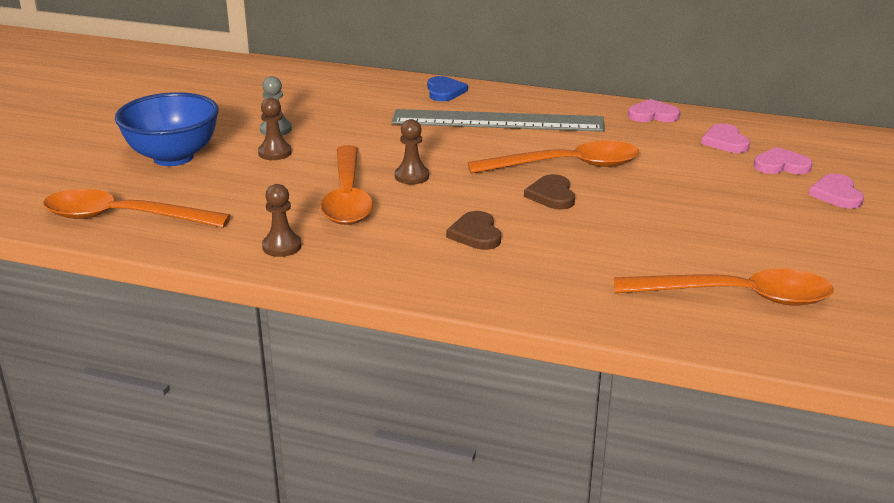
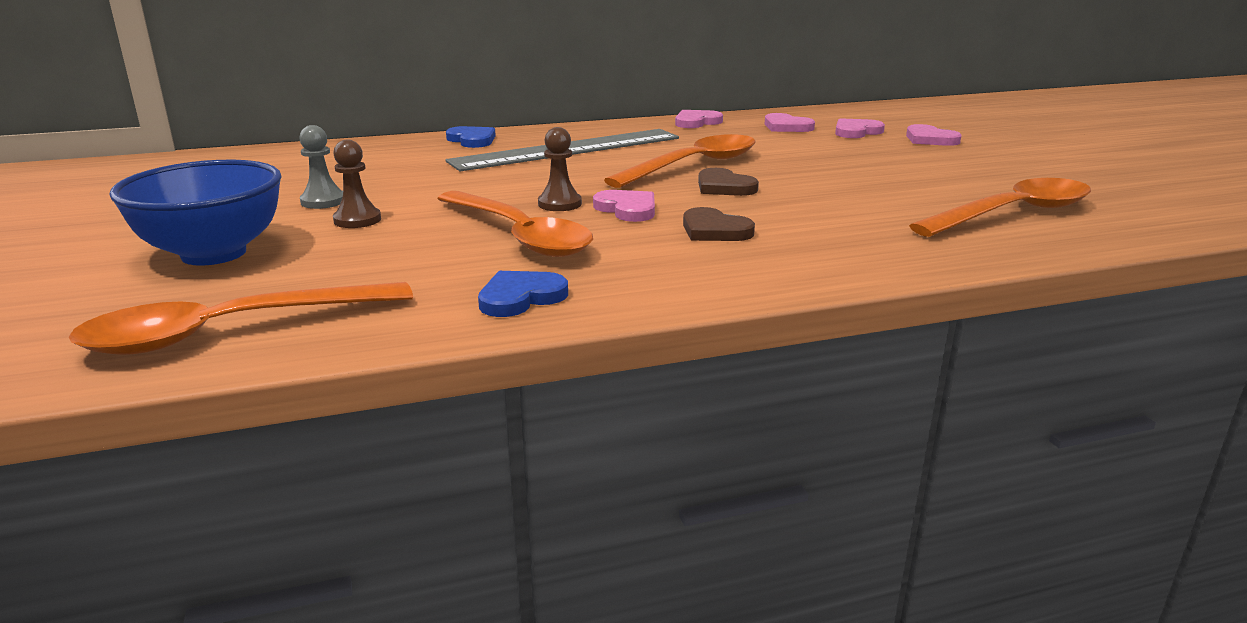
camera: 35 degrees left, 5 degrees down
(282, 246) = (520, 297): brown pawn -> blue heart
(448, 195) = (627, 209): none -> pink heart

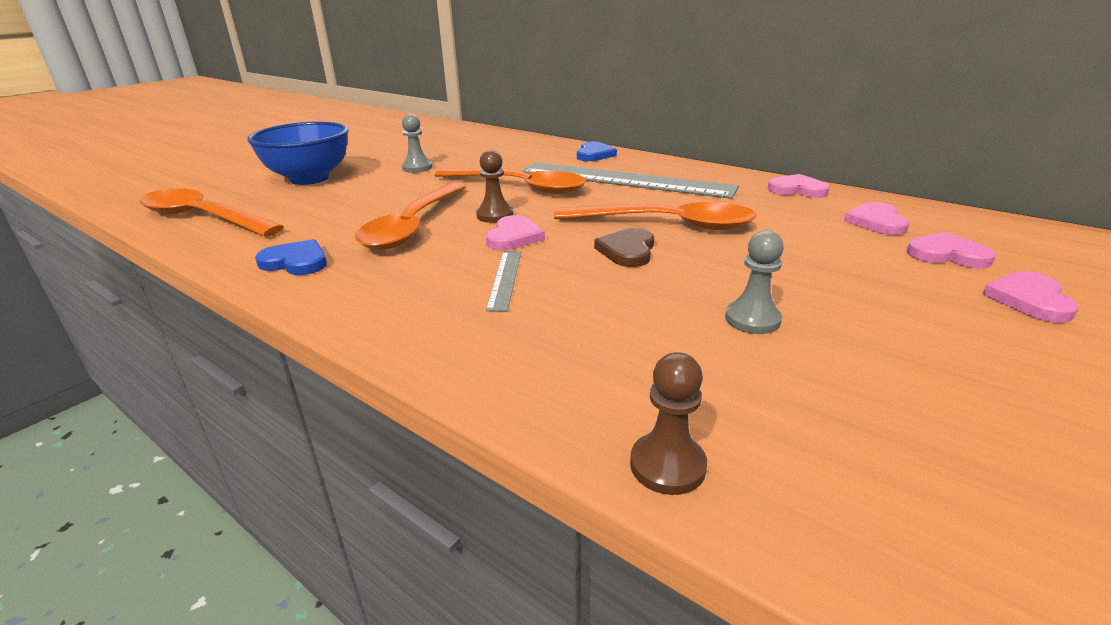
camera: 55 degrees right, 5 degrees up
(357, 220) = (394, 184): brown pawn -> brown pawn (667, 465)
(714, 230) = (505, 279): brown heart -> grey ruler
(880, 189) = (752, 319): none -> grey pawn
(1013, 214) = (815, 430): orange spoon -> orange spoon (519, 187)

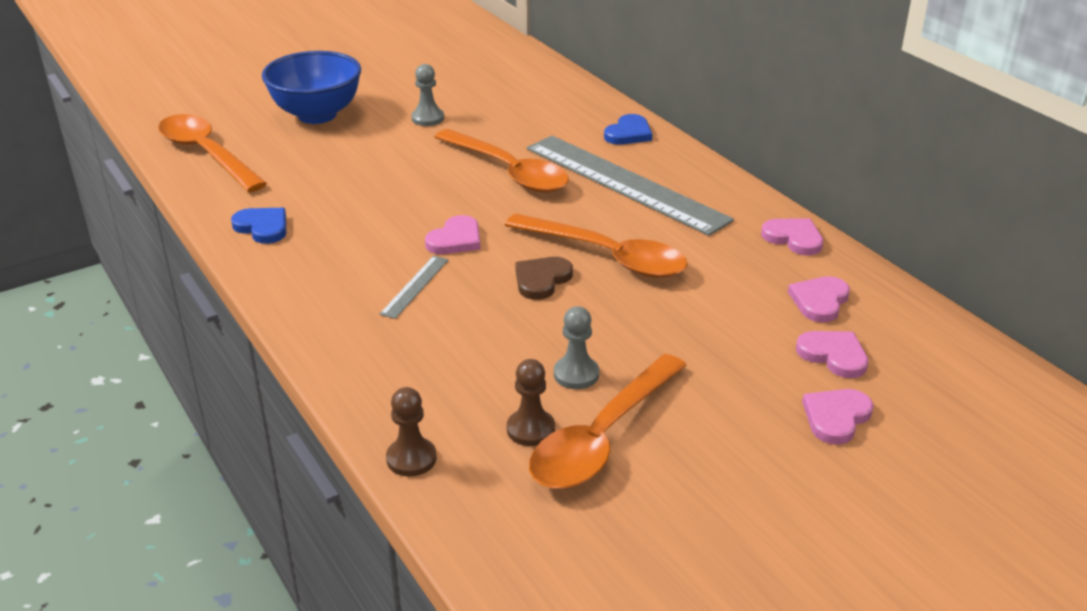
camera: 20 degrees right, 5 degrees up
(413, 226) = (377, 205): orange spoon -> orange spoon (602, 437)
(495, 215) = (457, 208): brown pawn -> brown pawn (531, 429)

